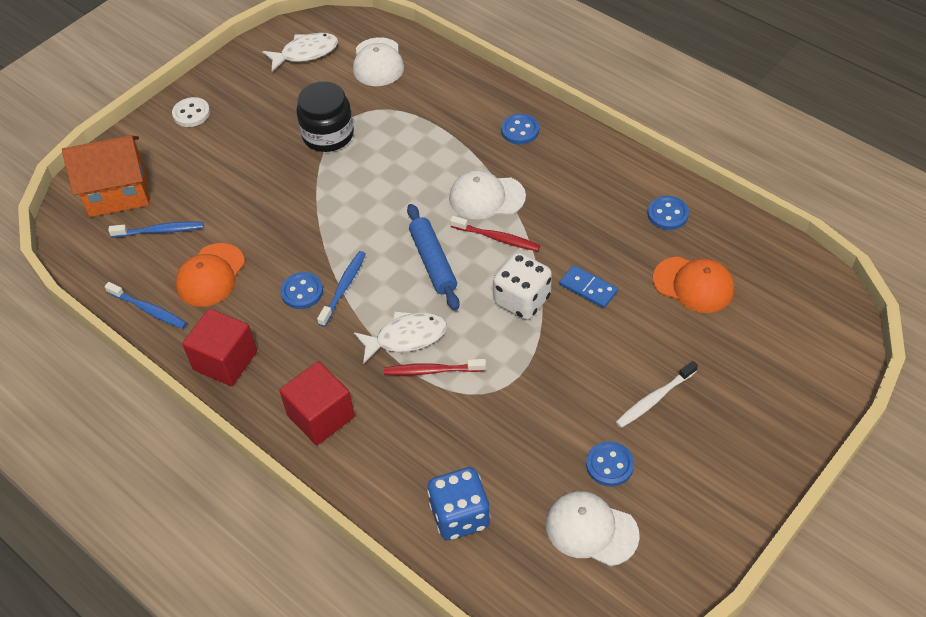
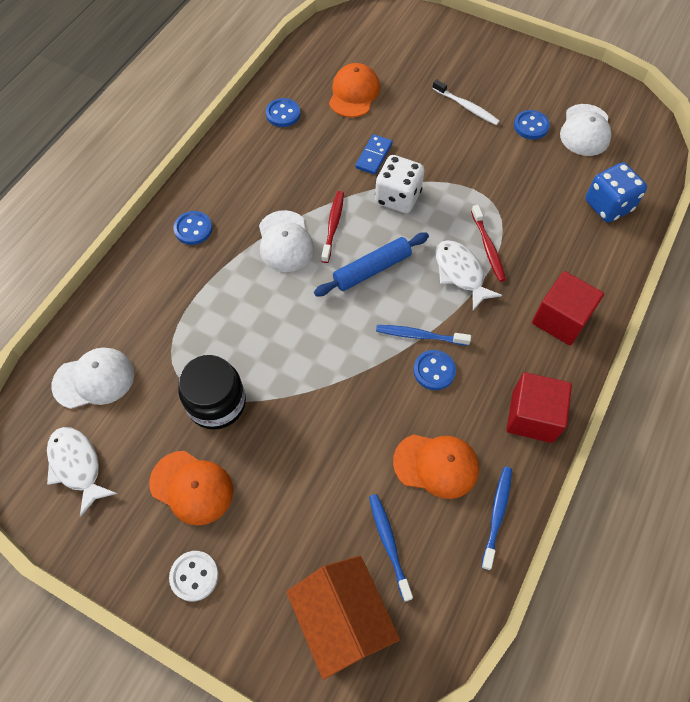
camera: 105 degrees left, 10 degrees up
(260, 116) = (192, 487): none -> orange cap

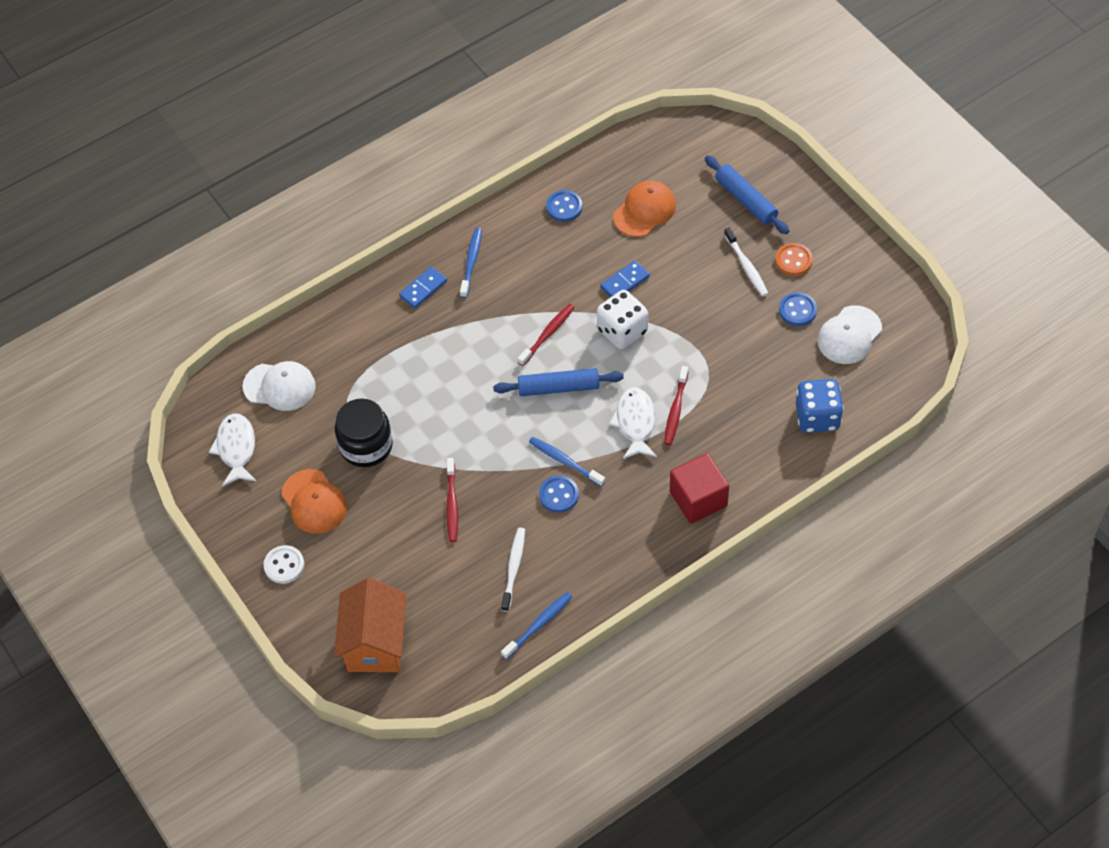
camera: 30 degrees right, 5 degrees down
(193, 229) = (423, 289): blue button -> blue domino
(285, 241) = (497, 332): white cap -> none
(337, 426) = (452, 504): none -> red toothbrush
(389, 544) = (441, 608): blue toothbrush -> blue toothbrush (471, 262)
(431, 57) = (746, 200): none -> blue rolling pin
(436, 465) = (513, 568): orange cap -> white toothbrush
(500, 89) = (793, 260): none -> orange button
(532, 416) = (618, 566): red cube -> none

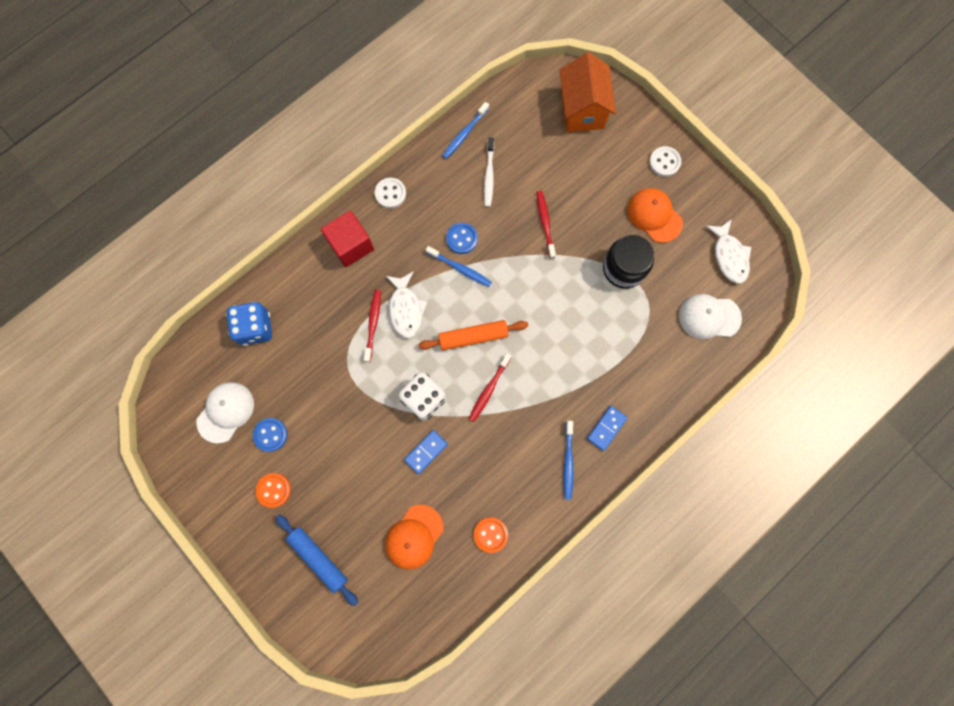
camera: 170 degrees right, 20 degrees up
(558, 388) = (473, 337): blue rolling pin -> orange rolling pin
(564, 207) = (490, 534): blue button -> orange button
(644, 557) = (390, 193): none -> white button
(746, 266) = (316, 479): white toothbrush -> none

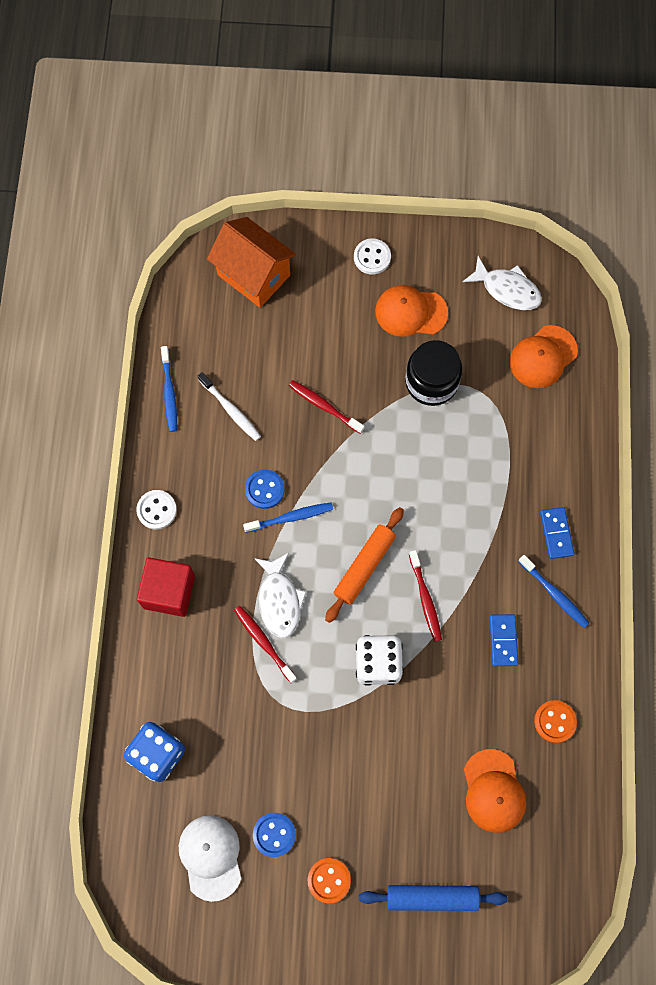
camera: 45 degrees left, 5 degrees down
(406, 309) = (279, 600): white fish -> white fish turned 45 degrees clockwise
(426, 452) = (428, 707): blue domino -> blue domino (503, 640)
(709, 317) = (543, 357): white cap -> orange cap

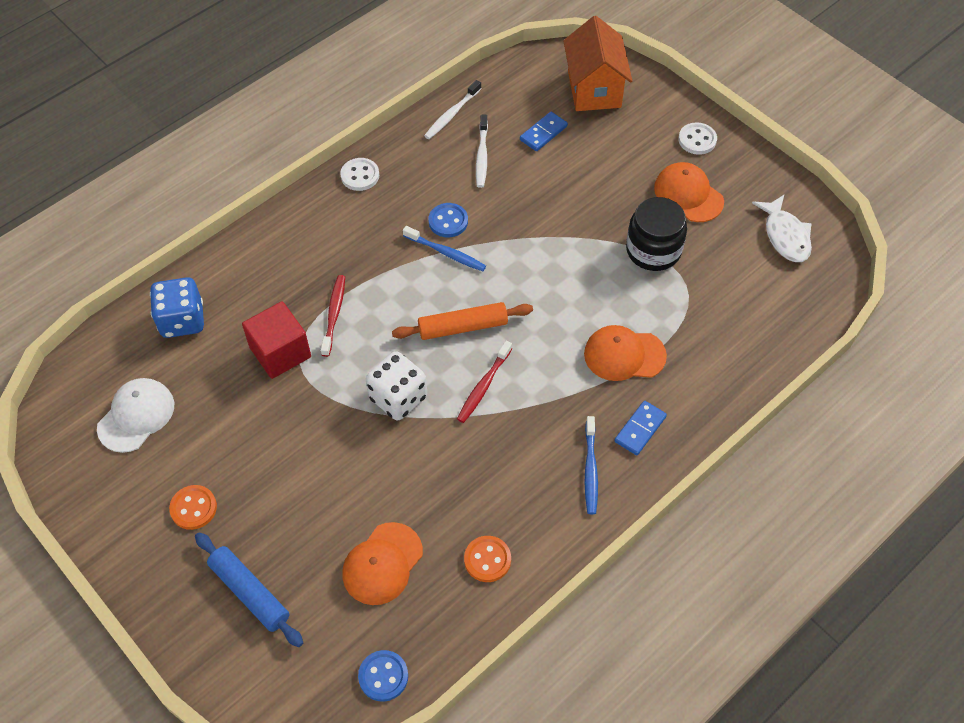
camera: 45 degrees right, 15 degrees down
(169, 392) = (452, 114): blue toothbrush -> white toothbrush
(169, 591) = (309, 230): red cube -> red cube (280, 352)
(274, 834) = (194, 442): blue button -> blue button (383, 676)
(279, 600) = (376, 297): white fish -> none
(324, 406) = (552, 204): red toothbrush -> none
(503, 640) = (511, 466): blue domino -> blue domino (543, 133)
(543, 357) = (765, 301): orange cap -> orange cap (624, 355)

